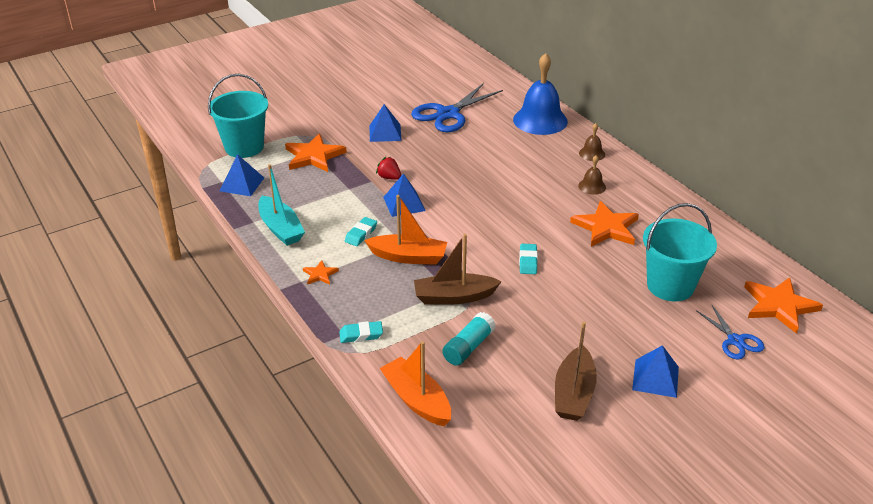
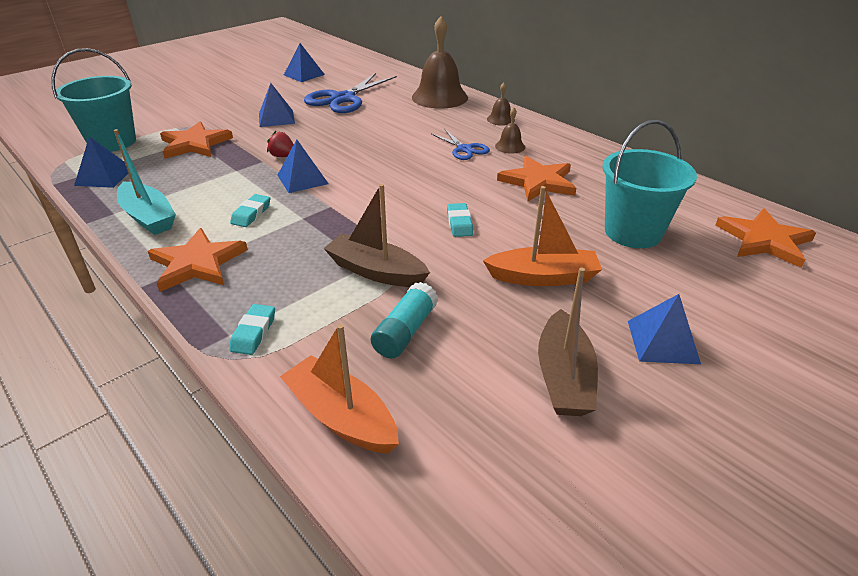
camera: 10 degrees left, 0 degrees up
(320, 274) = (197, 263): orange star -> orange star, size x2.03
(361, 335) = (254, 333): turquoise eraser -> turquoise eraser turned 60 degrees counterclockwise
(408, 257) = (312, 232): orange boat -> orange boat (543, 277)
(413, 78) = (304, 74): none -> blue pyramid
(454, 297) = (376, 271): brown boat -> brown boat turned 45 degrees clockwise
(540, 120) = (439, 97): blue bell -> brown bell
(735, 341) = (737, 284): blue scissors -> blue scissors (464, 149)

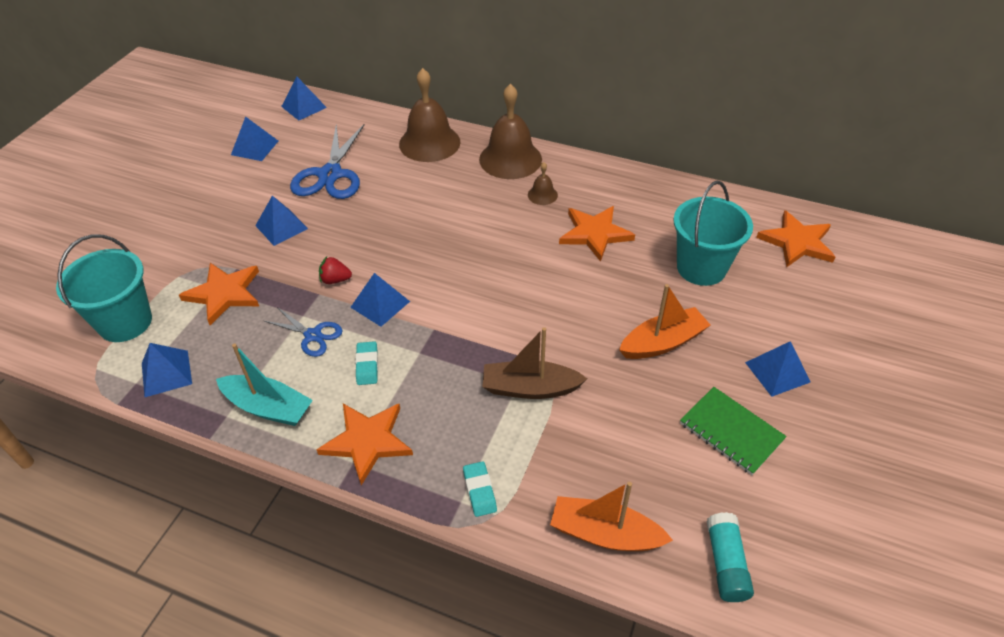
camera: 25 degrees left, 10 degrees up
(362, 61) = (304, 107): none -> blue pyramid
(405, 331) = (596, 439): turquoise glue stick -> turquoise glue stick (726, 564)
(459, 223) = (561, 308): turquoise eraser -> none
(464, 149) = (504, 212): blue scissors -> blue scissors (313, 335)
(500, 119) = (510, 159): brown bell -> brown bell, size x2.18
(564, 377) = (731, 432): brown boat -> green notebook

